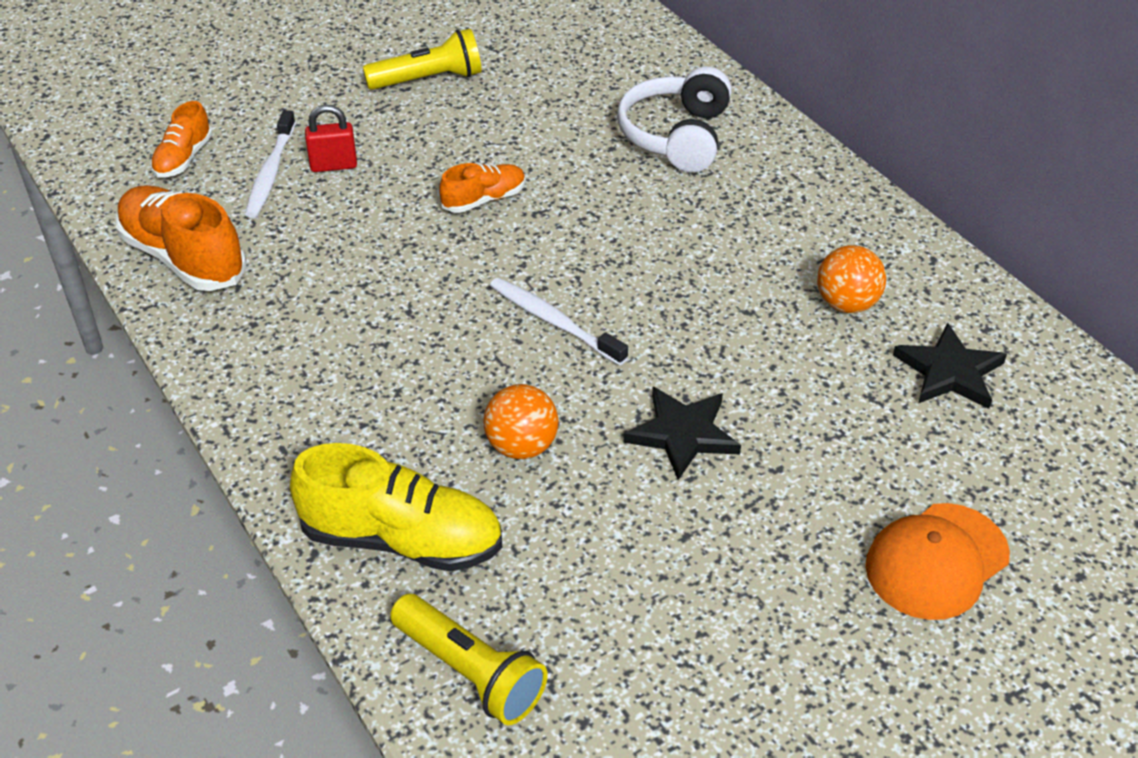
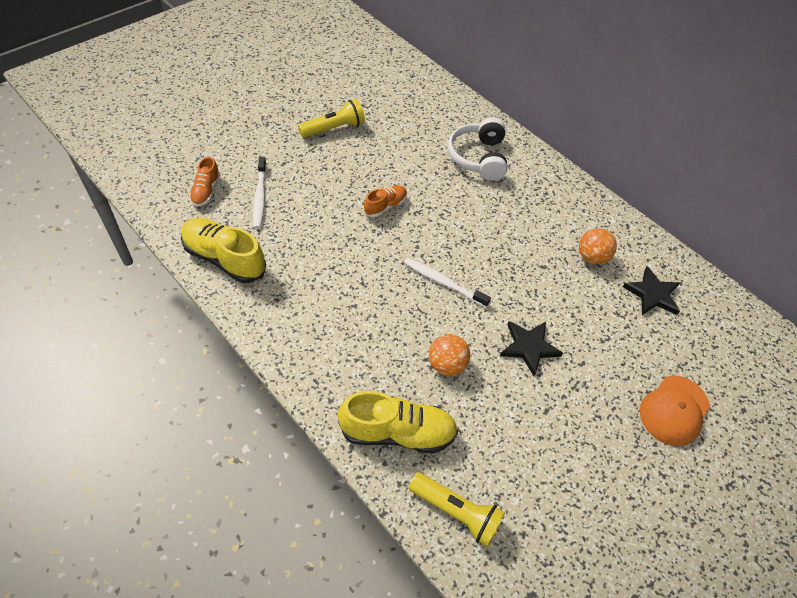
camera: 15 degrees left, 10 degrees up
(184, 257) = (224, 258): orange shoe -> yellow shoe
(333, 165) = (295, 189): red padlock -> none

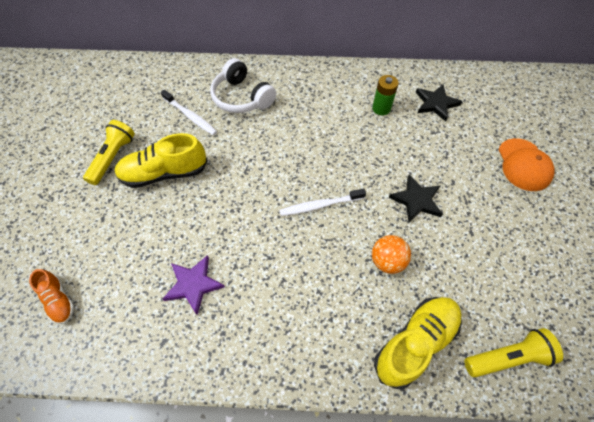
camera: 40 degrees left, 5 degrees up
(224, 258) = (142, 342): yellow shoe -> yellow shoe (164, 173)
(260, 196) = (113, 262): white toothbrush -> white toothbrush (190, 116)
(292, 254) = (193, 284): none -> purple star
(385, 206) = (220, 185): orange shoe -> none
(591, 257) = (381, 108): orange ball -> green battery

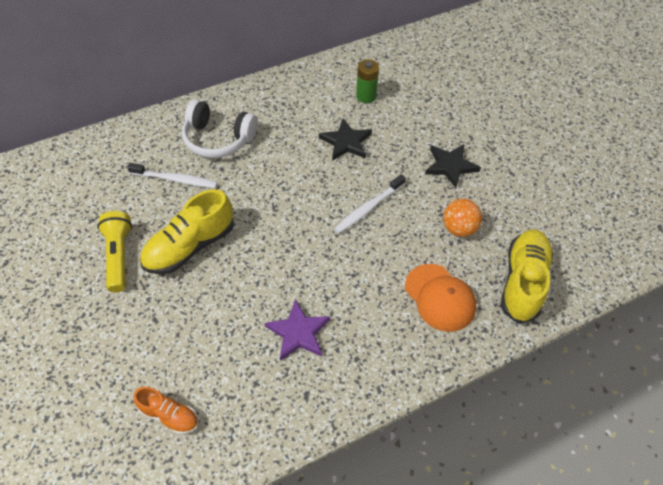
camera: 30 degrees left, 5 degrees down
(436, 103) = (413, 73): black star -> black star (346, 142)
(507, 357) = (597, 257): yellow flashlight -> none
(523, 165) = (519, 98): orange cap -> orange cap (440, 297)

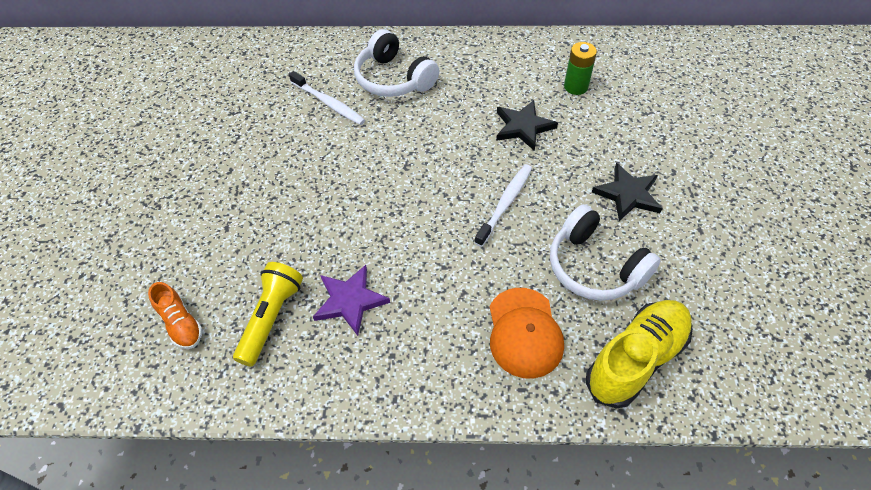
camera: 30 degrees right, 0 degrees up
(119, 256) = (233, 155): yellow flashlight -> yellow flashlight (271, 318)
(190, 246) = (301, 172): yellow shoe -> none
(369, 208) = (505, 204): white toothbrush -> white toothbrush turned 135 degrees clockwise
(459, 228) = (594, 267): orange ball -> white headphones

